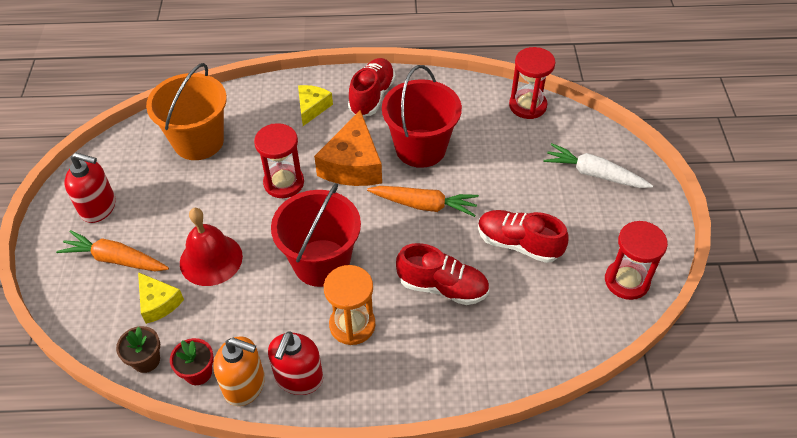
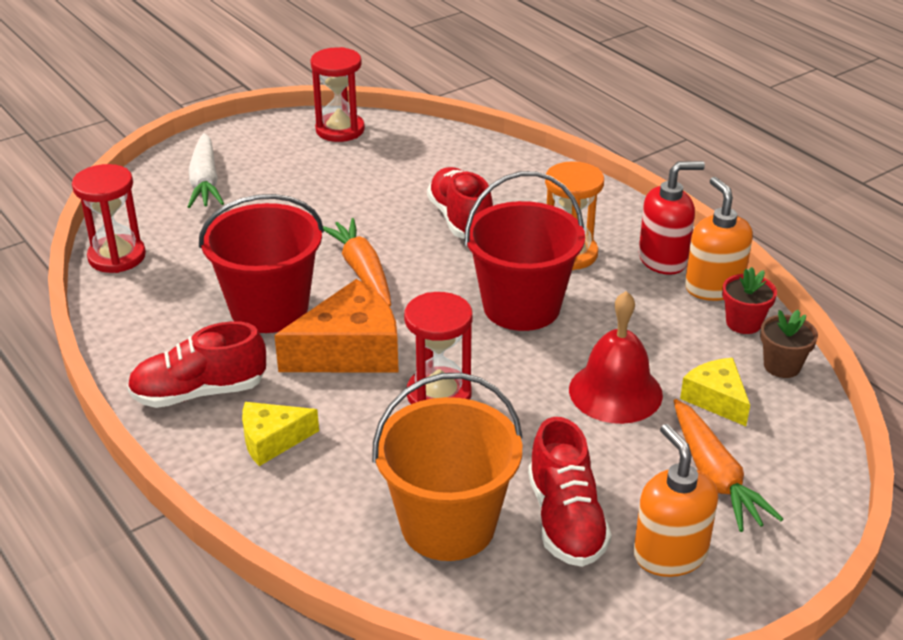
camera: 125 degrees left, 15 degrees down
(98, 207) = (670, 554): red soap dispenser -> orange soap dispenser
(158, 303) = (716, 399): yellow cheese -> yellow cheese turned 45 degrees counterclockwise
(518, 244) = (355, 195): red shoe -> red shoe (566, 520)

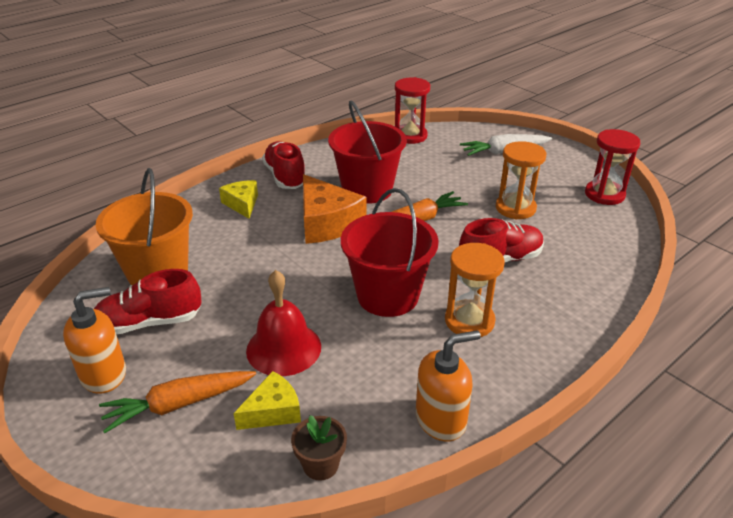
camera: 85 degrees right, 0 degrees up
(353, 194) = (515, 208): none -> orange hourglass
(439, 394) = (282, 261): red hourglass -> none
(663, 259) = (479, 383): red soap dispenser -> none
(743, 323) = (386, 439): red flower pot -> none

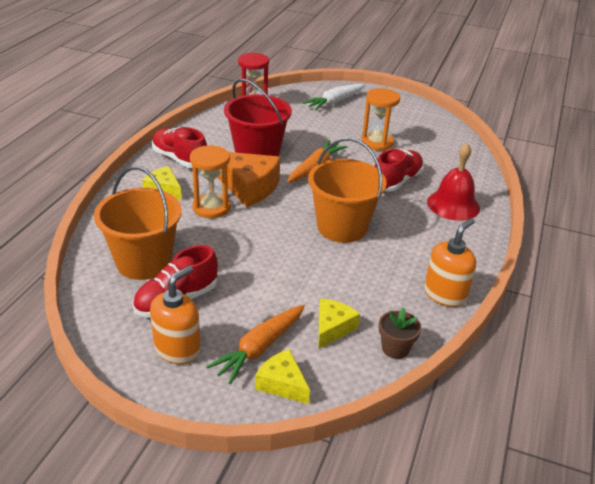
camera: 30 degrees left, 0 degrees up
(164, 455) = (282, 384): none -> yellow cheese
(283, 348) = (300, 285): red bell -> red bell (453, 205)
(387, 296) = (342, 227): red bucket -> orange bucket
(469, 321) = (411, 228): orange hourglass -> orange hourglass (211, 207)
(604, 194) = (427, 119): red hourglass -> none

